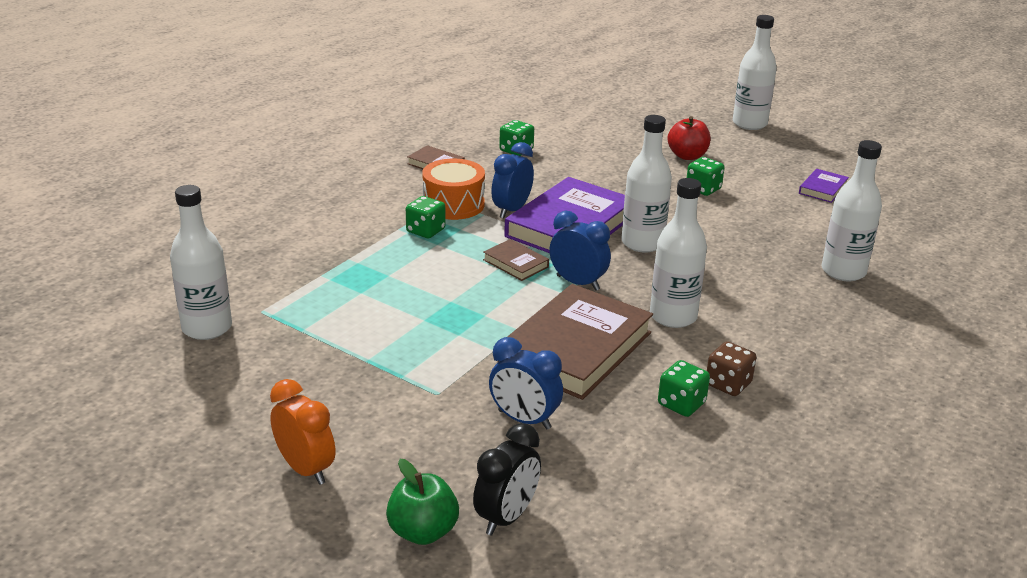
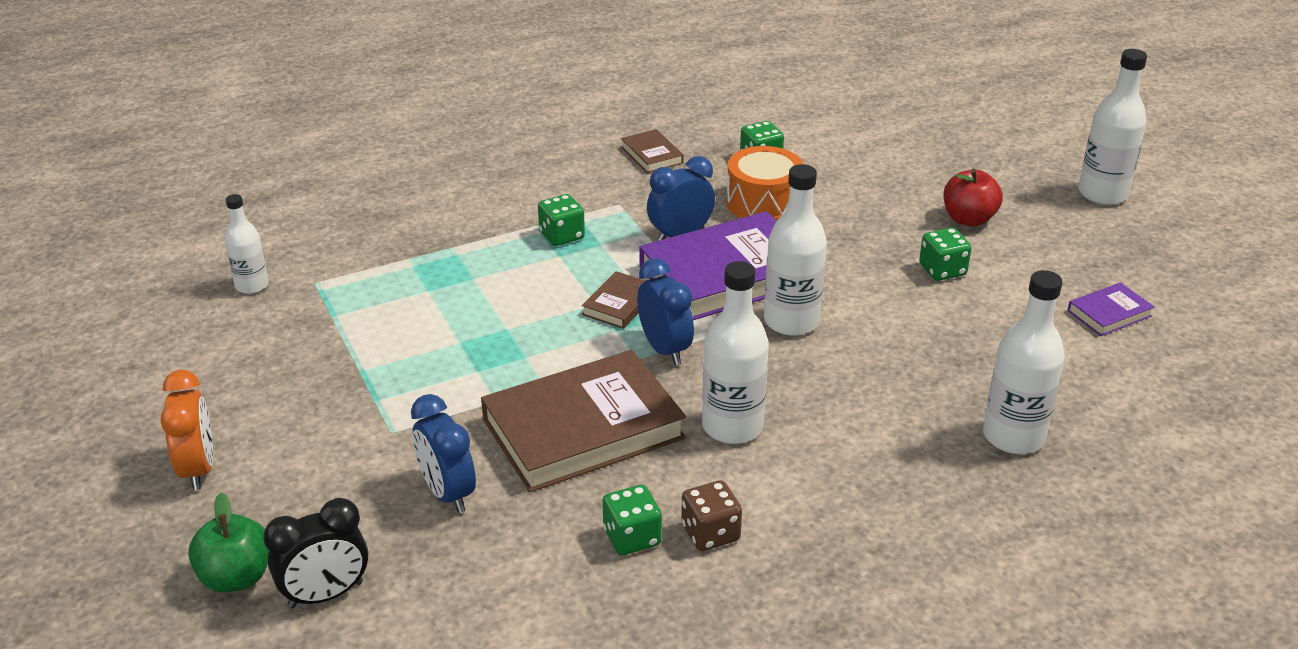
camera: 30 degrees right, 5 degrees up
(207, 328) = (252, 286): white bottle -> white bottle, size x0.61
(453, 204) = (622, 211): orange drum -> orange drum (763, 203)
(515, 263) = (619, 304): brown book -> brown book turned 45 degrees clockwise

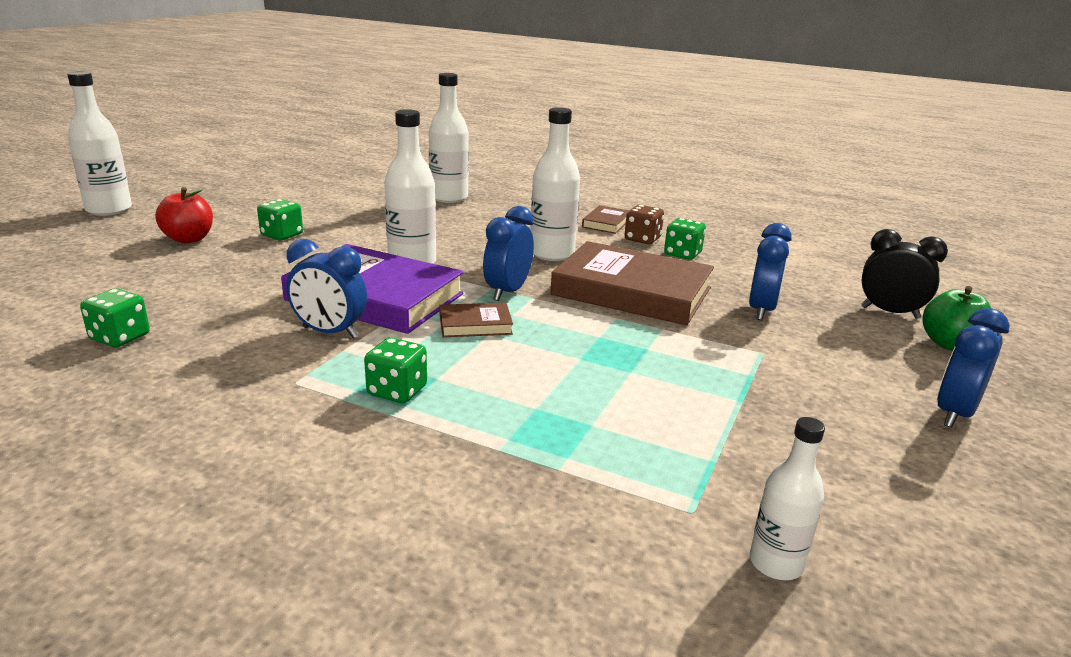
camera: 130 degrees left, 10 degrees down
(198, 469) = (954, 413): orange clock -> blue clock
(651, 155) = (146, 403): brown book -> brown book (606, 223)
(763, 203) = (225, 313): orange drum -> none
(1109, 313) = (289, 193): purple book -> none

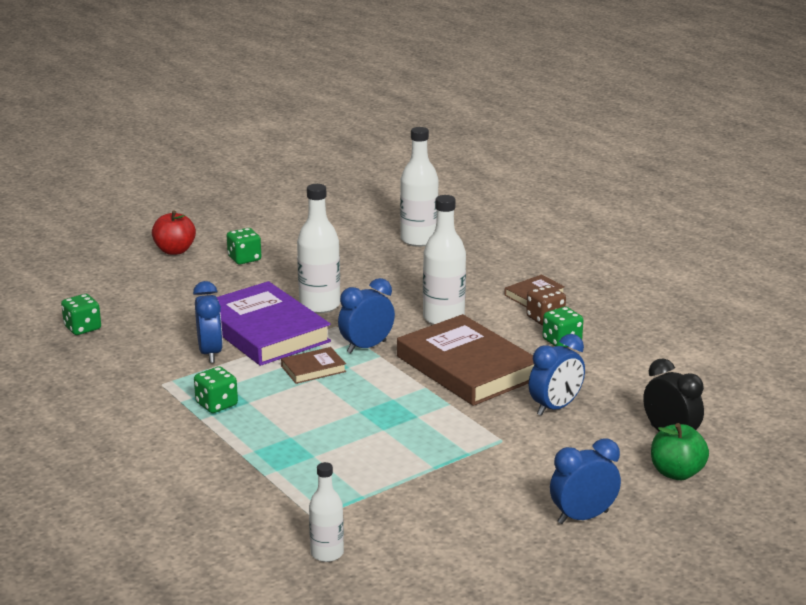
camera: 30 degrees right, 0 degrees up
(109, 210) = (137, 210): white bottle -> none
(330, 332) = (210, 353): blue clock -> blue clock turned 150 degrees counterclockwise
(475, 324) = (313, 369): brown book -> brown book turned 45 degrees counterclockwise

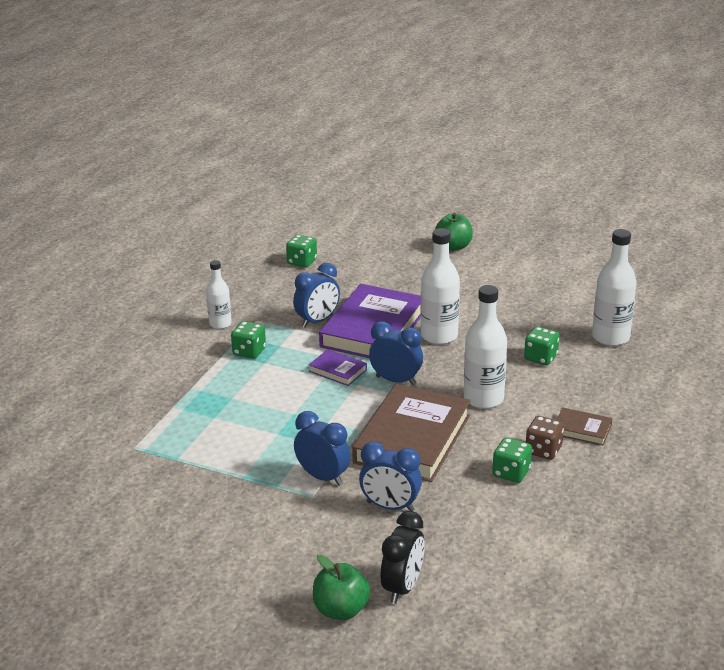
camera: 60 degrees right, 5 degrees up
(175, 250) = (453, 247): red apple -> green apple
(244, 259) = (476, 277): green dice -> green dice (540, 358)
(313, 369) = (337, 370): brown book -> purple book
(327, 553) = (93, 470): white bottle -> white bottle (220, 324)
(582, 517) = (228, 577): blue clock -> blue clock (323, 477)

